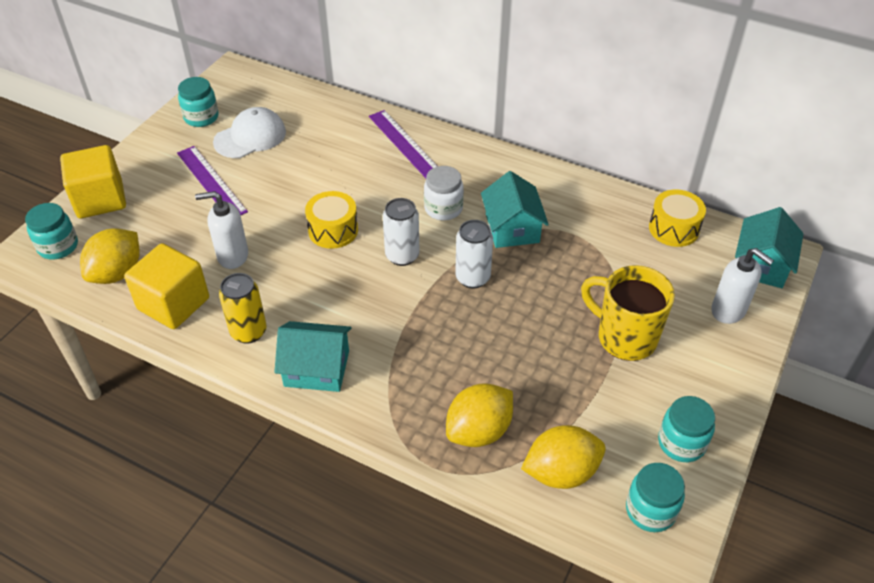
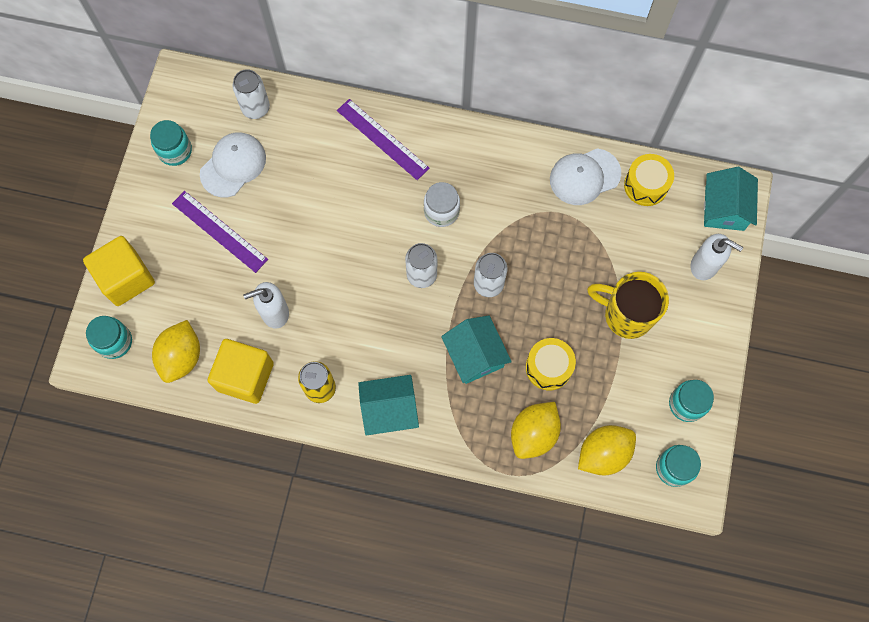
camera: 15 degrees left, 25 degrees up
(292, 102) = (256, 108): none -> white can
(333, 230) = (352, 261): yellow drum -> yellow drum (548, 367)
(512, 228) = (507, 219): turquoise house -> turquoise house (475, 355)
(607, 209) = (584, 177): none -> white cap

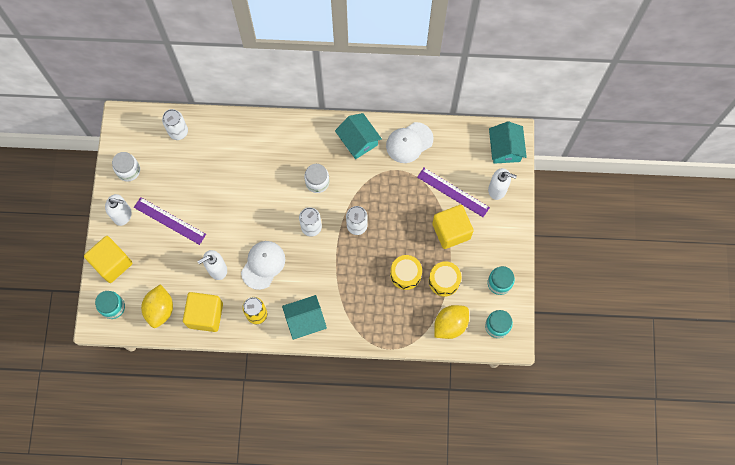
camera: 10 degrees left, 0 degrees up
(154, 212) = (122, 215): none -> white soap dispenser
(175, 151) = (128, 170): turquoise jar -> white jar
(233, 165) = (170, 174): white cap -> white cap (263, 265)
(382, 139) = (269, 139): purple ruler -> purple ruler (453, 192)
(475, 355) = (356, 274): turquoise house -> turquoise house (358, 141)
(533, 434) = (402, 320): yellow lemon -> none
(626, 315) = (451, 231): yellow mug -> yellow cube
(646, 185) = (451, 142): yellow drum -> yellow drum (444, 281)

